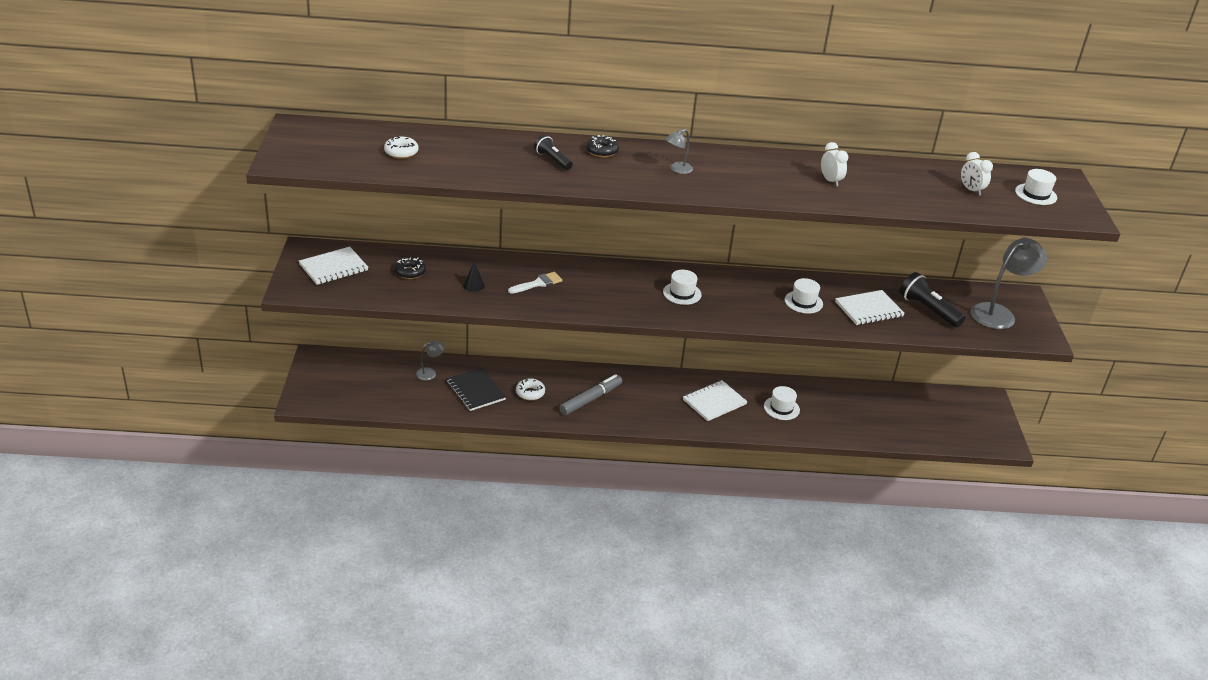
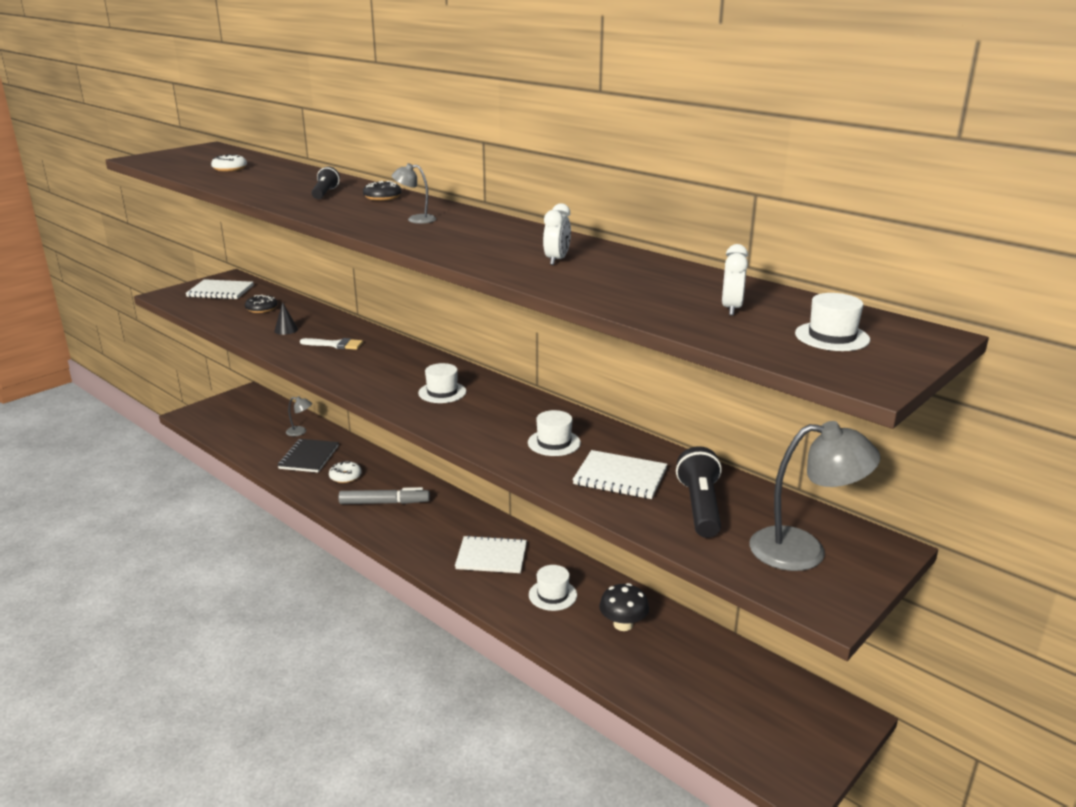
camera: 45 degrees right, 10 degrees down
(838, 406) = (623, 624): none -> black mushroom

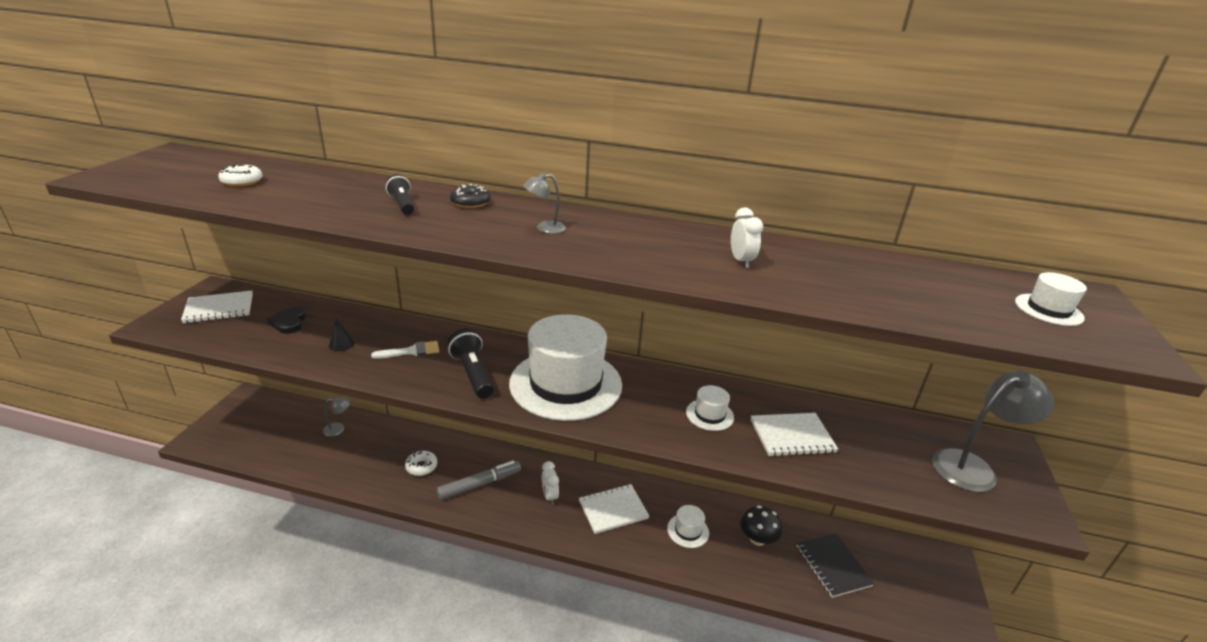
camera: 30 degrees left, 5 degrees up
(261, 309) = (289, 322): black donut -> black heart
(309, 457) = (368, 455): black notebook -> black notebook (833, 566)
(442, 392) = (566, 384): white hat -> white hat, size x2.46
(700, 507) = (872, 448): black flashlight -> black flashlight (472, 374)
(731, 309) = (945, 294): white clock -> white clock (550, 496)

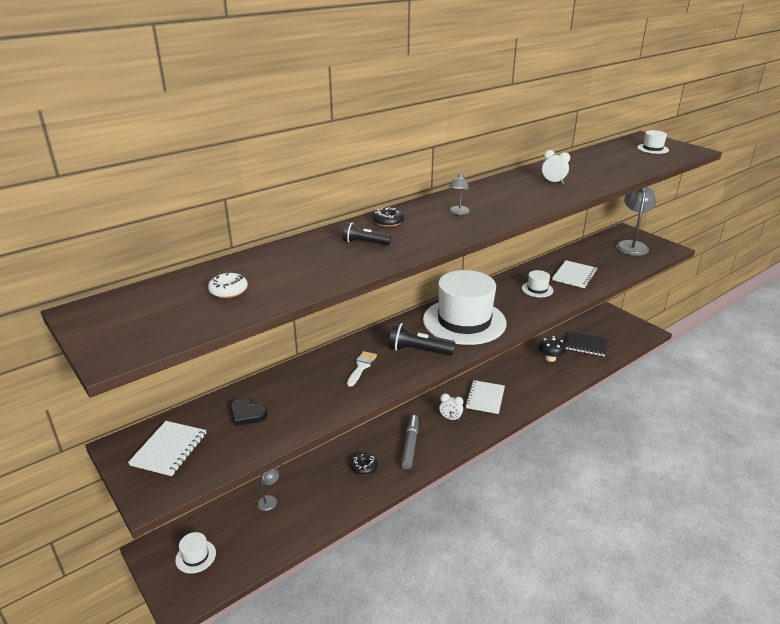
camera: 50 degrees left, 0 degrees up
(341, 344) = (314, 395): black cone -> none
(421, 467) = (364, 467): white donut -> black donut
(688, 530) = (525, 378): white hat -> white hat (195, 556)

